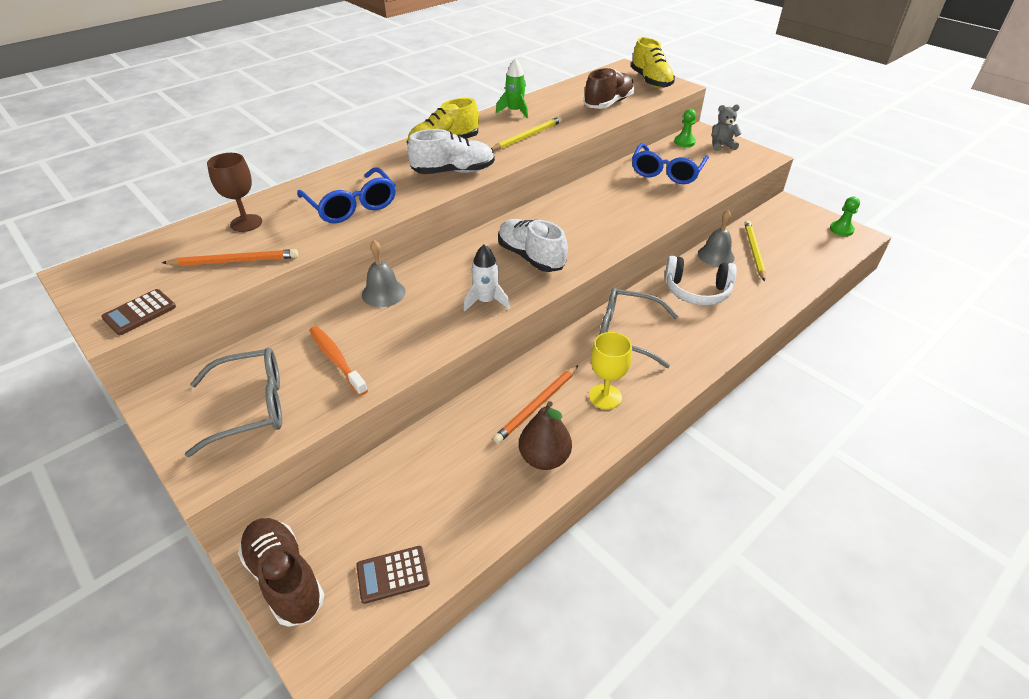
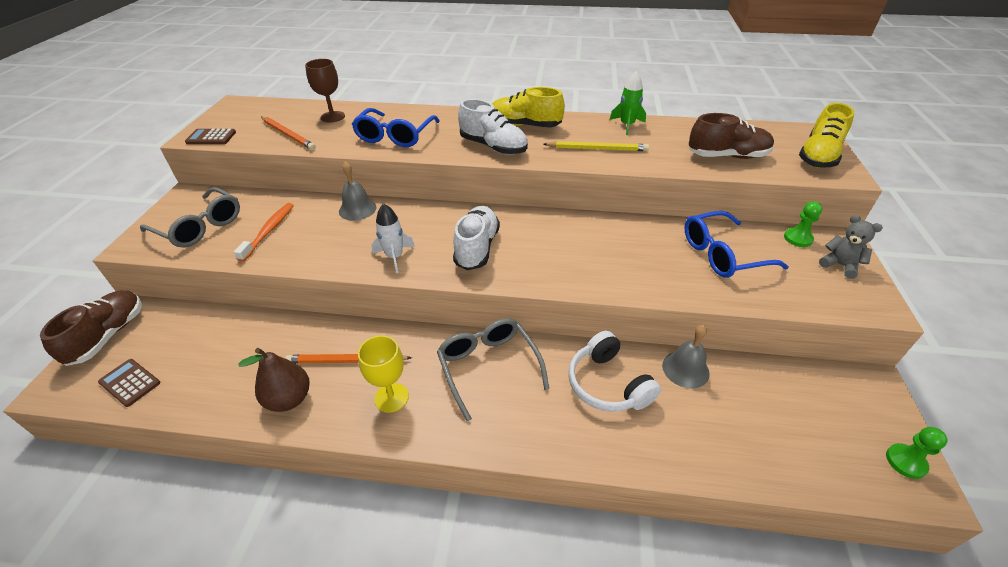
camera: 50 degrees right, 0 degrees up
(753, 251) = (736, 396): yellow pencil -> none

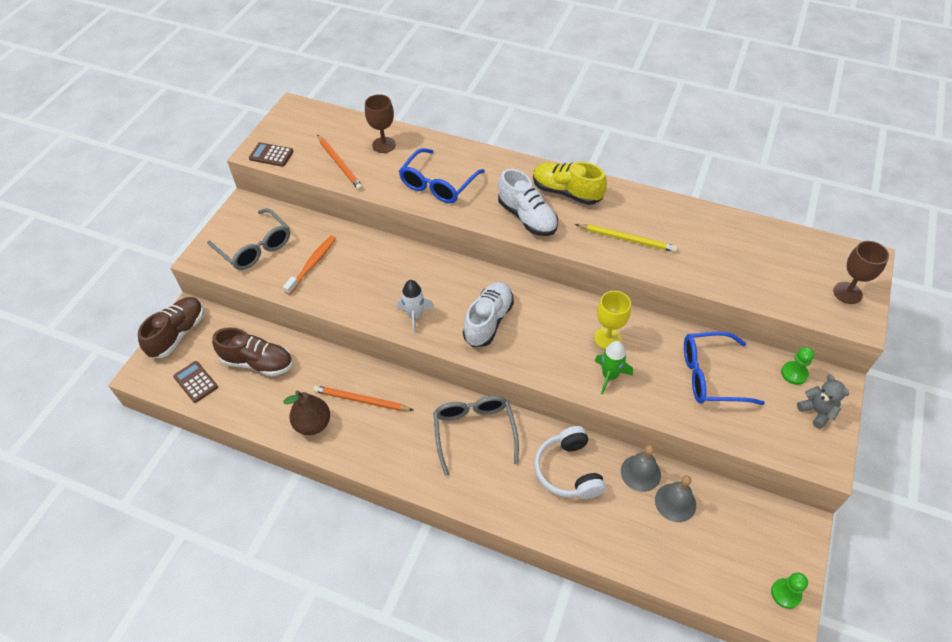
camera: 15 degrees right, 10 degrees up
(357, 209) = (391, 253): grey bell -> grey bell (675, 502)
(391, 397) = (391, 441): yellow goblet -> yellow goblet (607, 338)
(627, 125) = (671, 211): green rocket -> green rocket (609, 376)
(727, 156) = (753, 274): brown shoe -> brown shoe (258, 362)
(818, 156) = (847, 293): yellow shoe -> brown goblet

